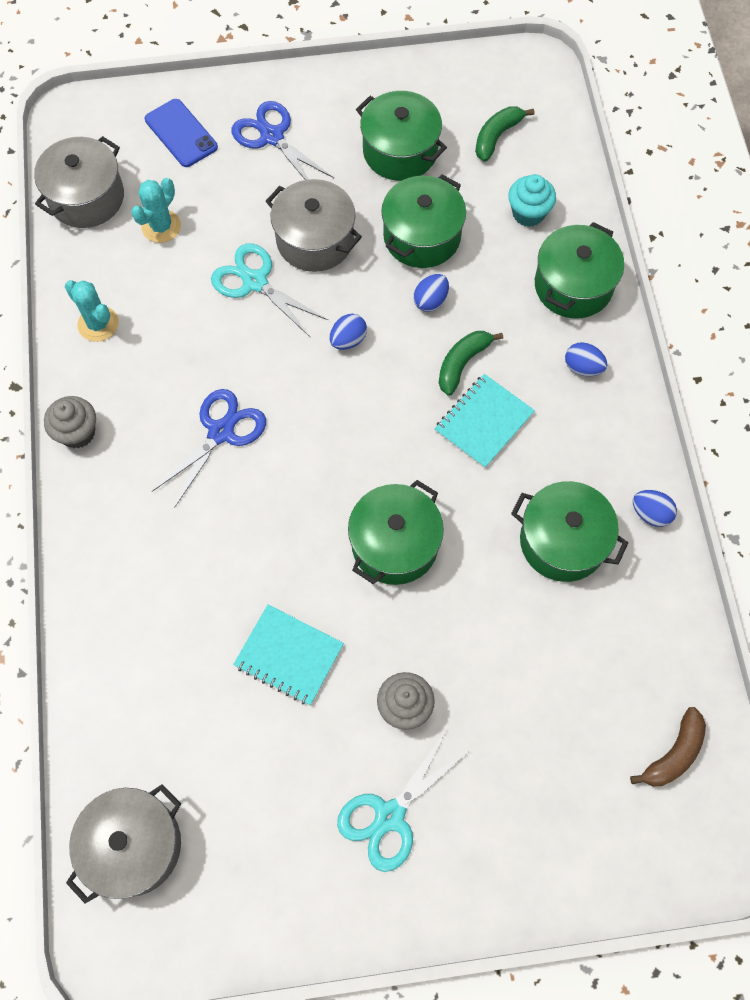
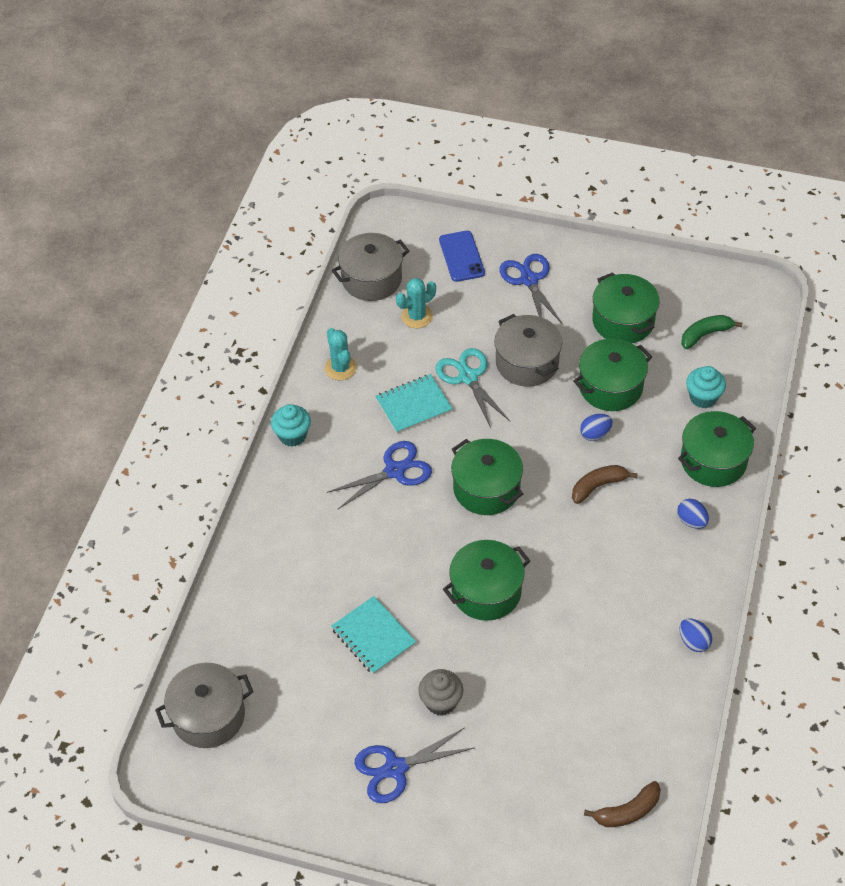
camera: 25 degrees right, 15 degrees down
(77, 432) = (292, 435): grey cupcake -> turquoise cupcake
(348, 340) = (519, 440): blue egg -> none
(389, 816) = (395, 768): turquoise scissors -> blue scissors
(462, 363) = (598, 486): green banana -> brown banana
(483, 422) = (594, 532): turquoise notebook -> turquoise notebook (413, 405)
(562, 541) = (615, 636): green pot -> green pot (486, 488)

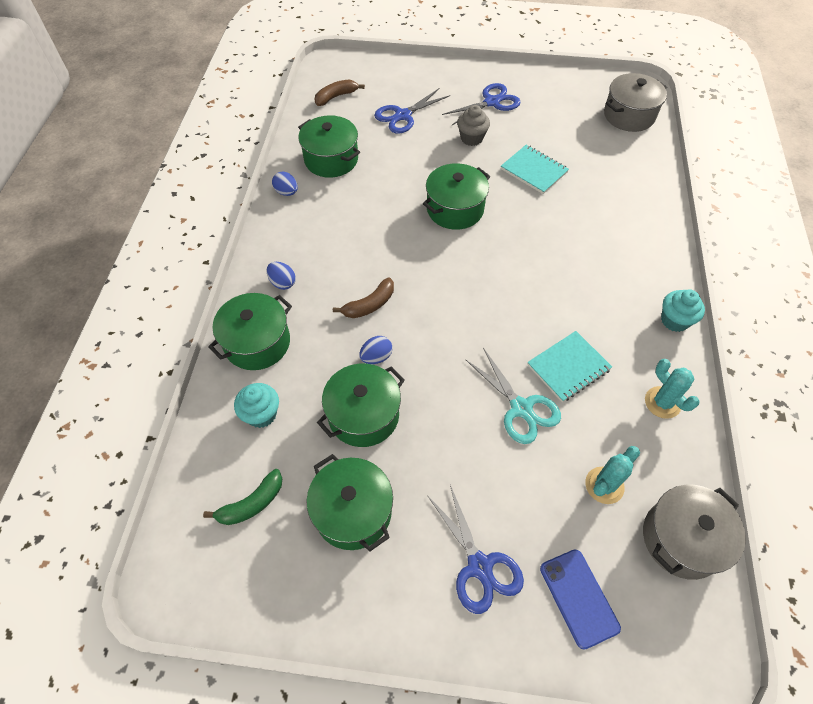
camera: 170 degrees right, 5 degrees up
(395, 471) = (563, 297): blue scissors -> blue scissors (403, 116)
(486, 488) = (473, 291): green pot -> green pot (331, 159)
(527, 363) = (460, 435): grey pot -> none

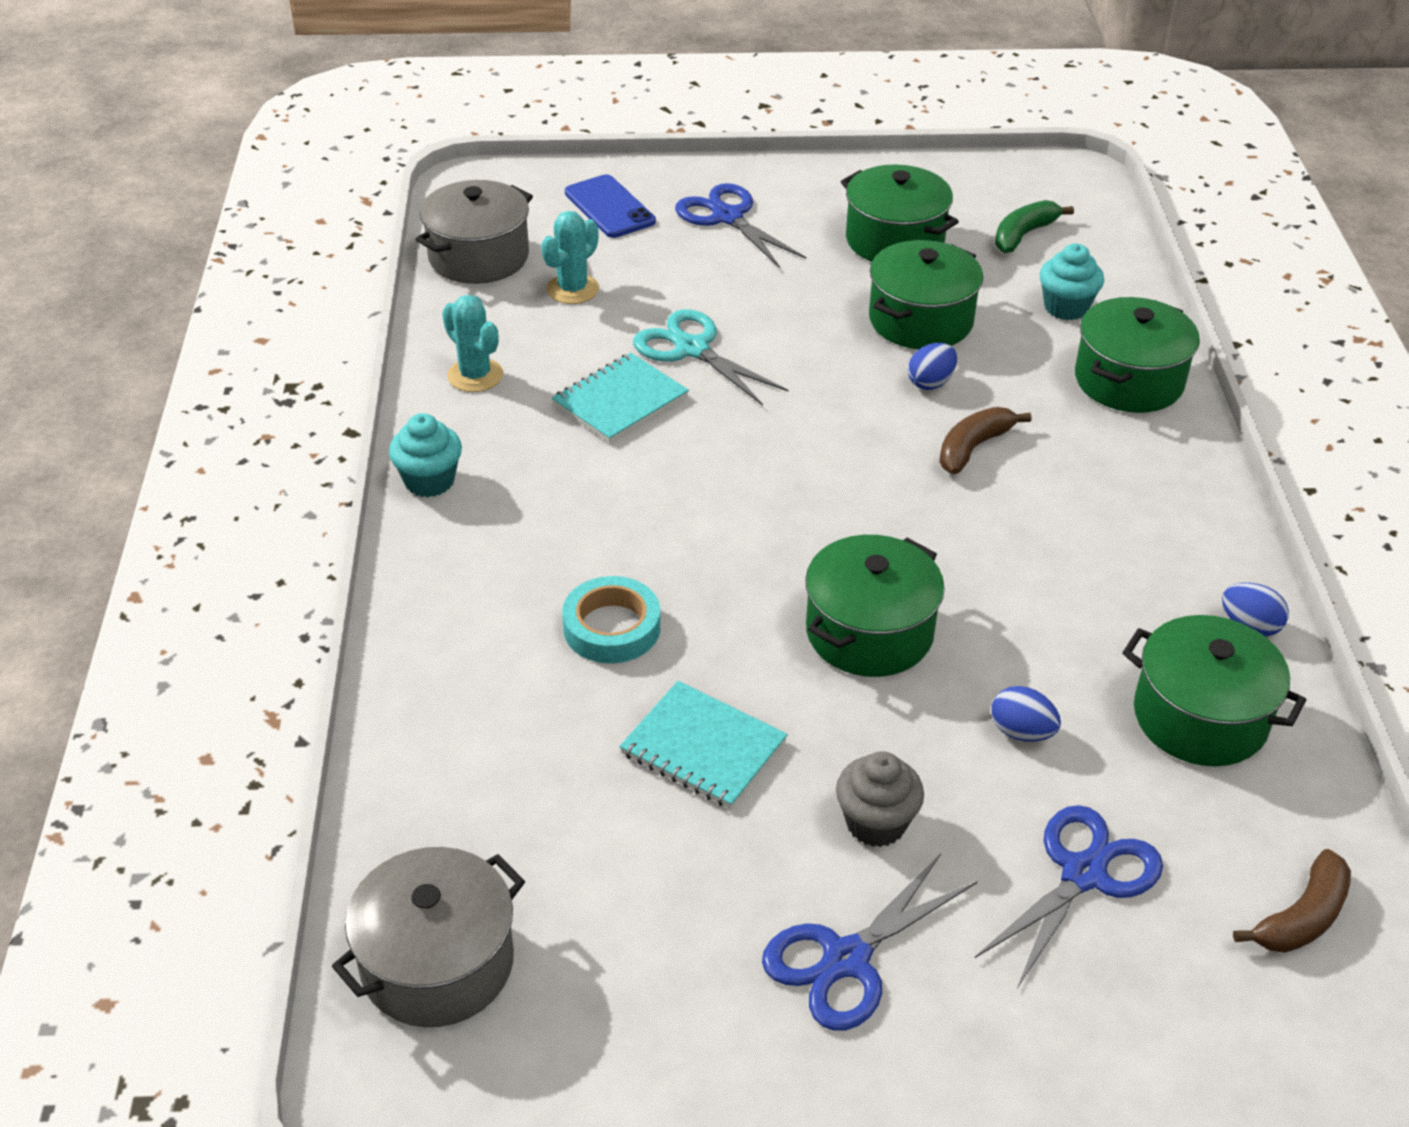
camera: 170 degrees right, 15 degrees down
(282, 283) = (1144, 463): blue egg -> blue egg (1021, 732)
(571, 225) = (612, 627): none -> turquoise tape

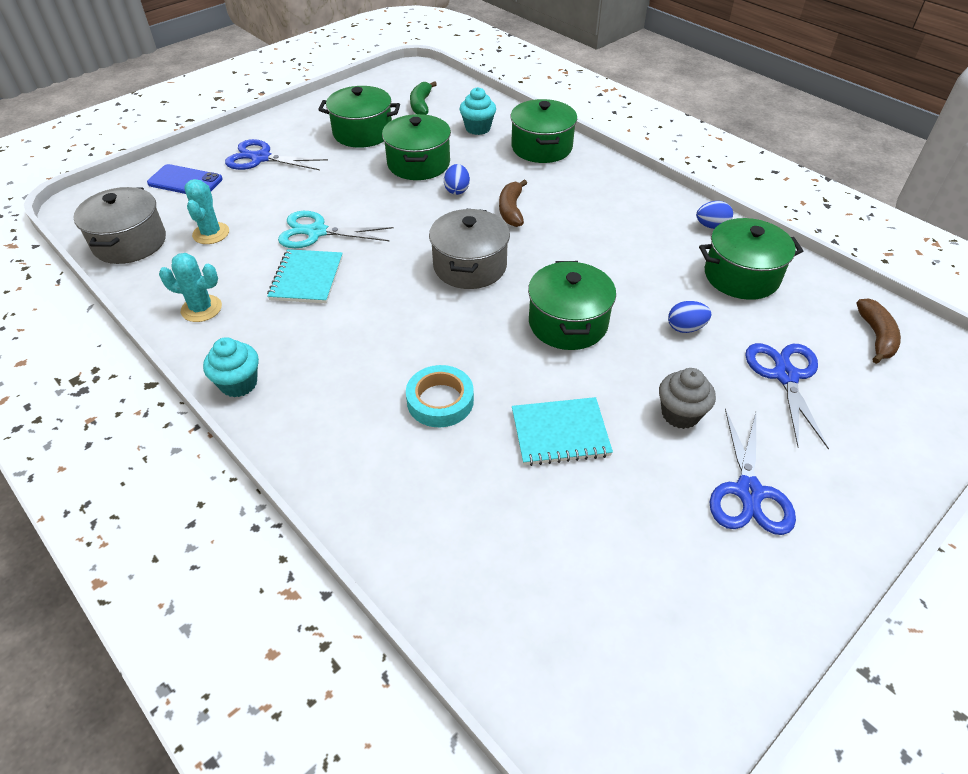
camera: 40 degrees left, 5 degrees up
(437, 963) = (566, 665): grey pot -> grey pot (470, 266)

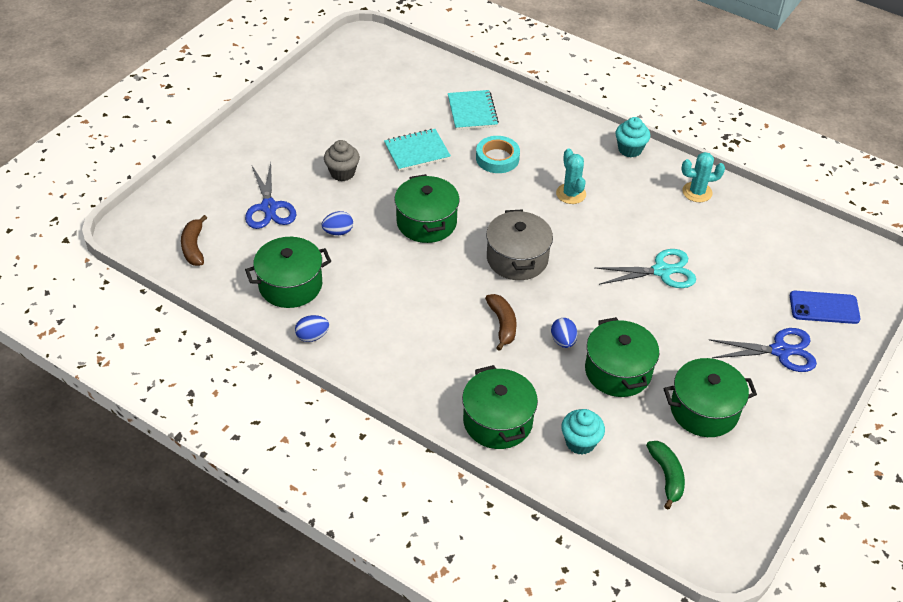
camera: 165 degrees right, 0 degrees up
(130, 242) = (804, 236): grey pot -> none
(211, 233) = (748, 255): turquoise cactus -> turquoise cactus (571, 194)
(307, 278) = (639, 227): turquoise notebook -> turquoise notebook (472, 112)
(748, 492) = (303, 138): blue scissors -> none

